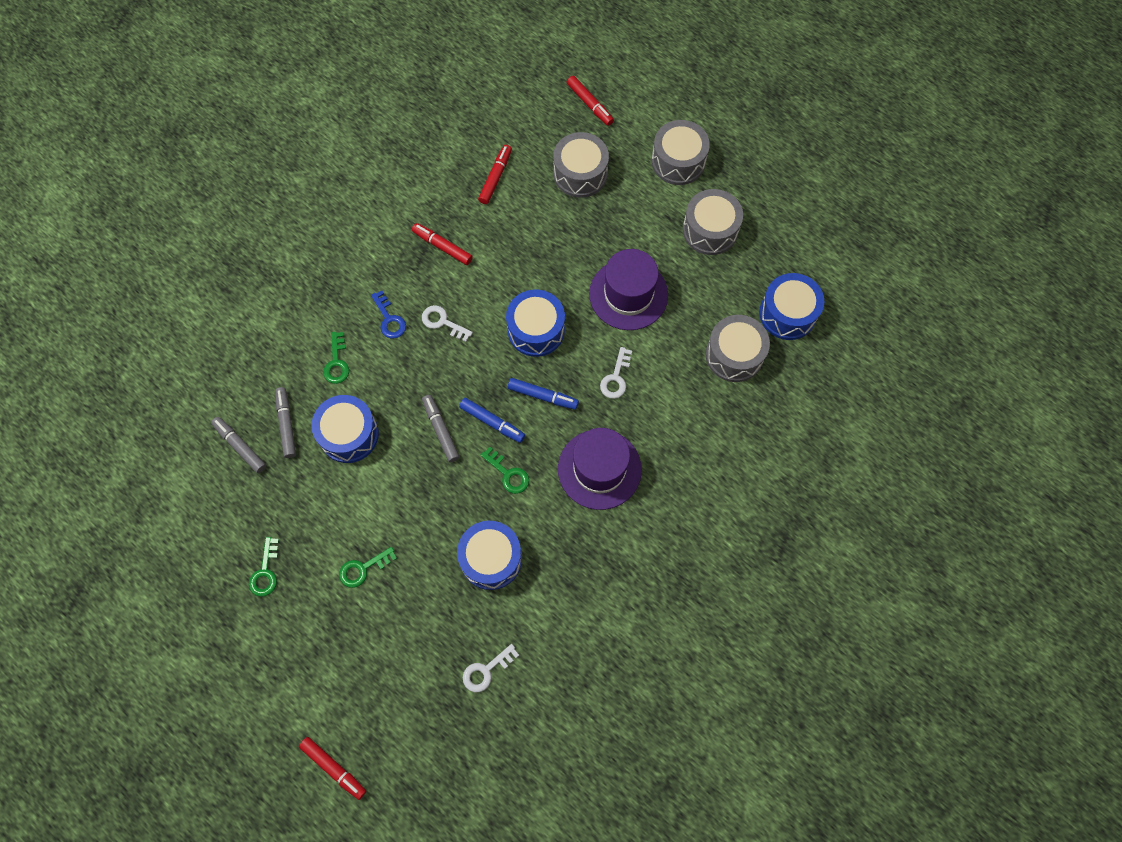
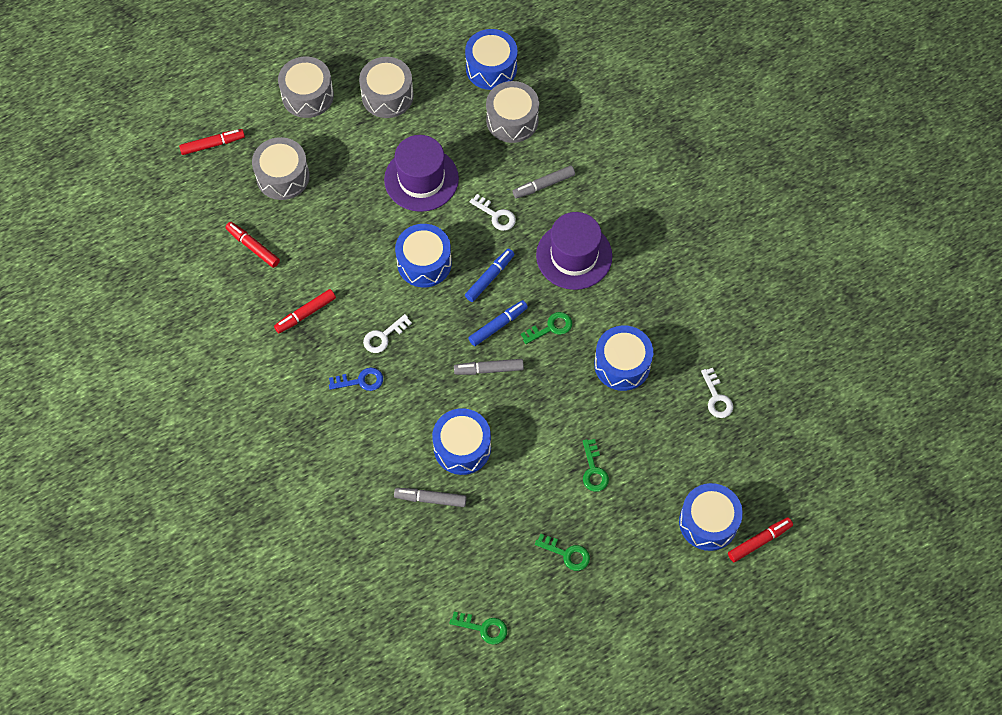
camera: 70 degrees left, 5 degrees down
(240, 446) = (436, 546): grey marker -> grey marker (543, 185)
(336, 362) = (386, 438): green key -> green key (483, 628)
(340, 705) = (708, 522): none -> blue drum

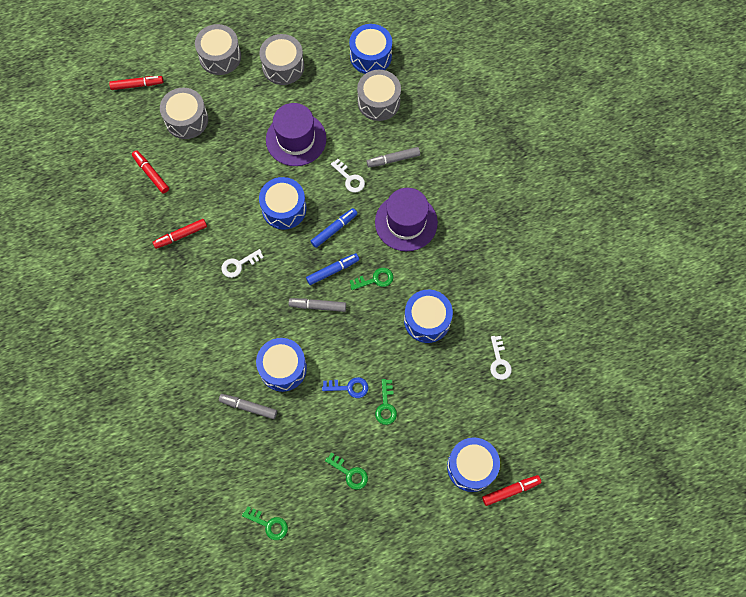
camera: 10 degrees right, 5 degrees up
(361, 381) = (213, 298): blue key -> blue key (349, 387)

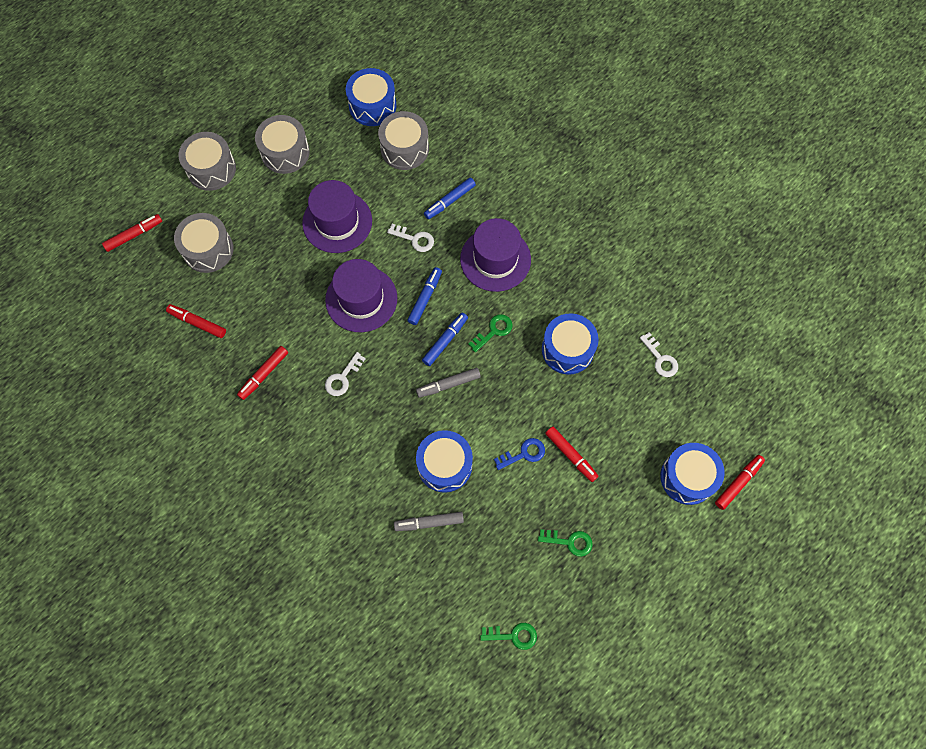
camera: 25 degrees left, 0 degrees up
(284, 209) = (361, 299): blue drum -> purple hat
(386, 406) = (571, 455): green key -> red marker
(393, 159) = (449, 201): grey marker -> blue marker

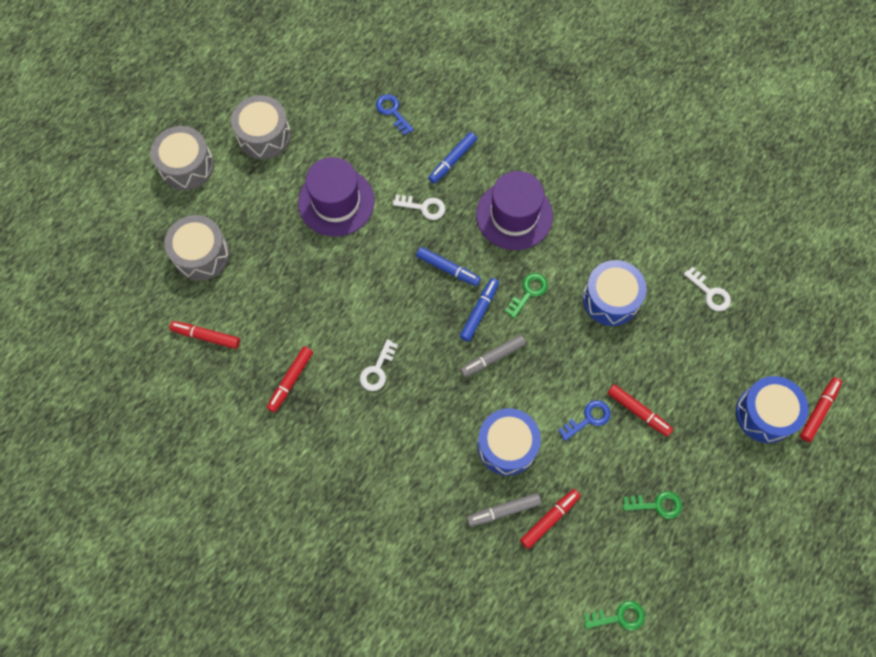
camera: 10 degrees left, 0 degrees up
(134, 235) = (116, 251): red marker -> red marker (549, 519)
(361, 299) = (379, 281): purple hat -> none
(372, 106) = (348, 71): blue drum -> none
(404, 148) = (392, 112): grey drum -> blue key
(425, 298) = (448, 269): blue marker -> blue marker turned 105 degrees clockwise

